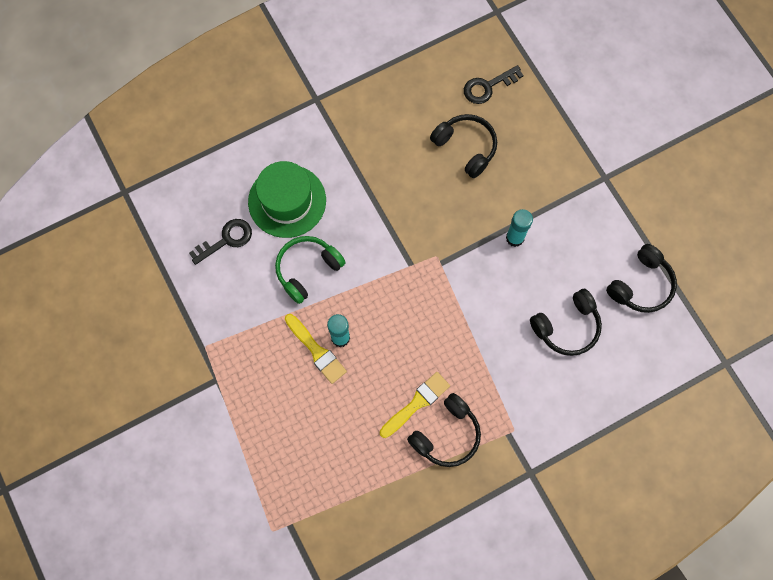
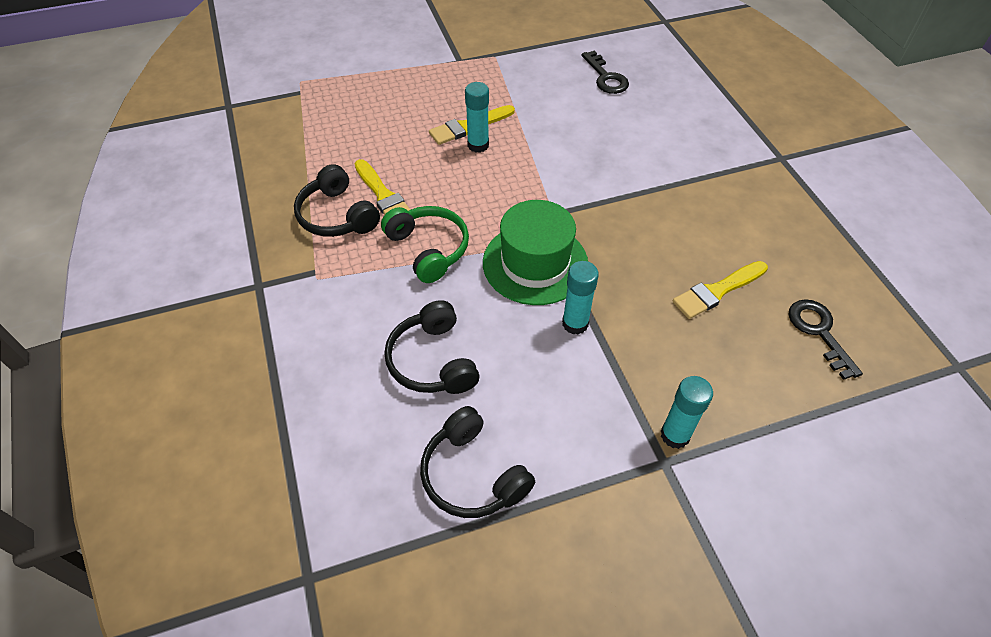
camera: 100 degrees right, 20 degrees down
(287, 201) = (647, 122): green hat -> green hat (535, 263)
(307, 269) = (562, 129): green headphones -> green headphones (428, 249)
(466, 147) = (717, 291): black headphones -> yellow brush
(585, 172) = (675, 435): none -> turquoise glue stick

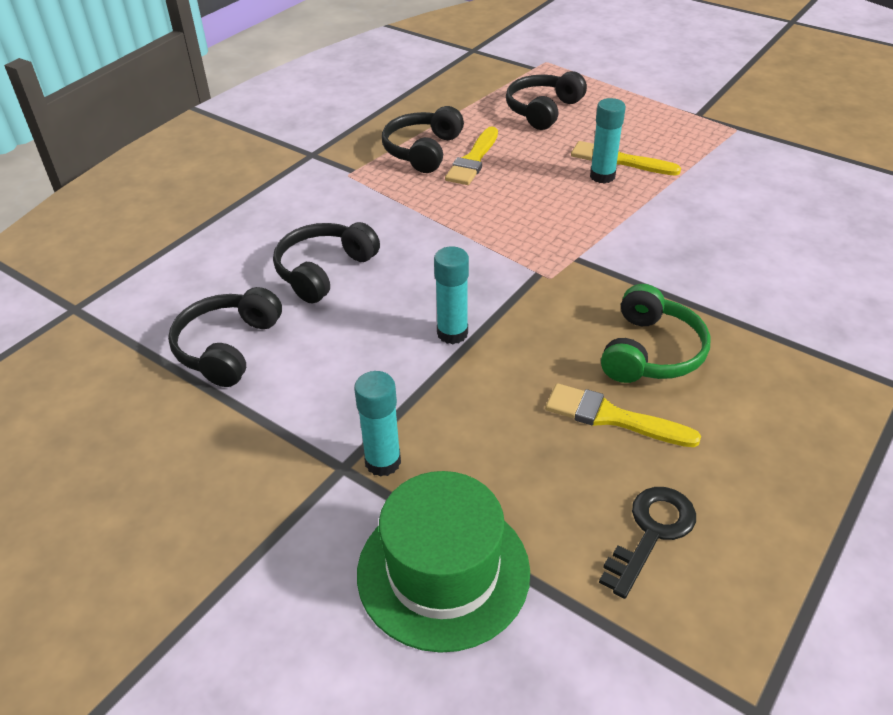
camera: 55 degrees right, 10 degrees down
(363, 122) = (543, 110): none -> black headphones
(428, 249) = (442, 210): green headphones -> green headphones (651, 352)
(535, 263) = (498, 276): green hat -> green hat (443, 571)
(606, 77) = (822, 204): black key -> none

